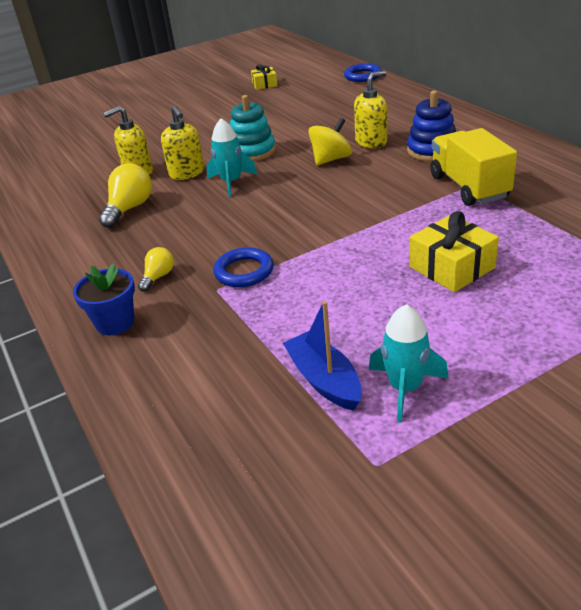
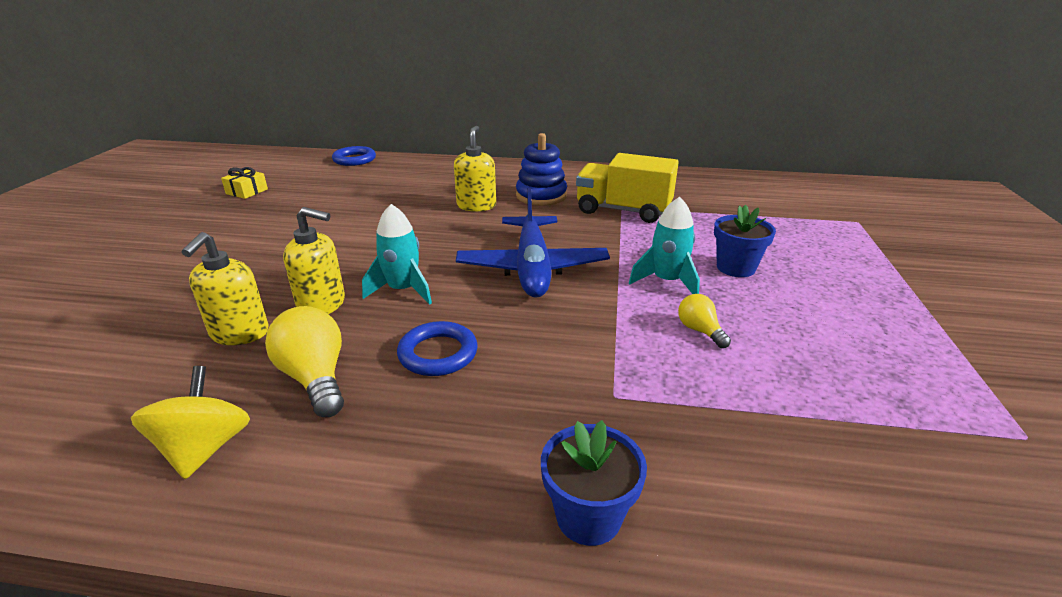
camera: 55 degrees left, 5 degrees down
(158, 277) = (525, 427): yellow light bulb -> yellow light bulb (700, 330)
(244, 271) = (602, 362): blue ring -> blue ring (438, 353)
(252, 151) = (365, 253): turquoise stacking toy -> none
(318, 201) = (532, 268): none -> blue plane
(324, 380) = (864, 405): blue boat -> none
(331, 159) = (468, 231): yellow spinning top -> yellow spinning top (205, 448)
(405, 388) = (907, 368): turquoise rocket -> turquoise rocket (666, 281)
(451, 267) = (735, 268): yellow gift -> blue flower pot

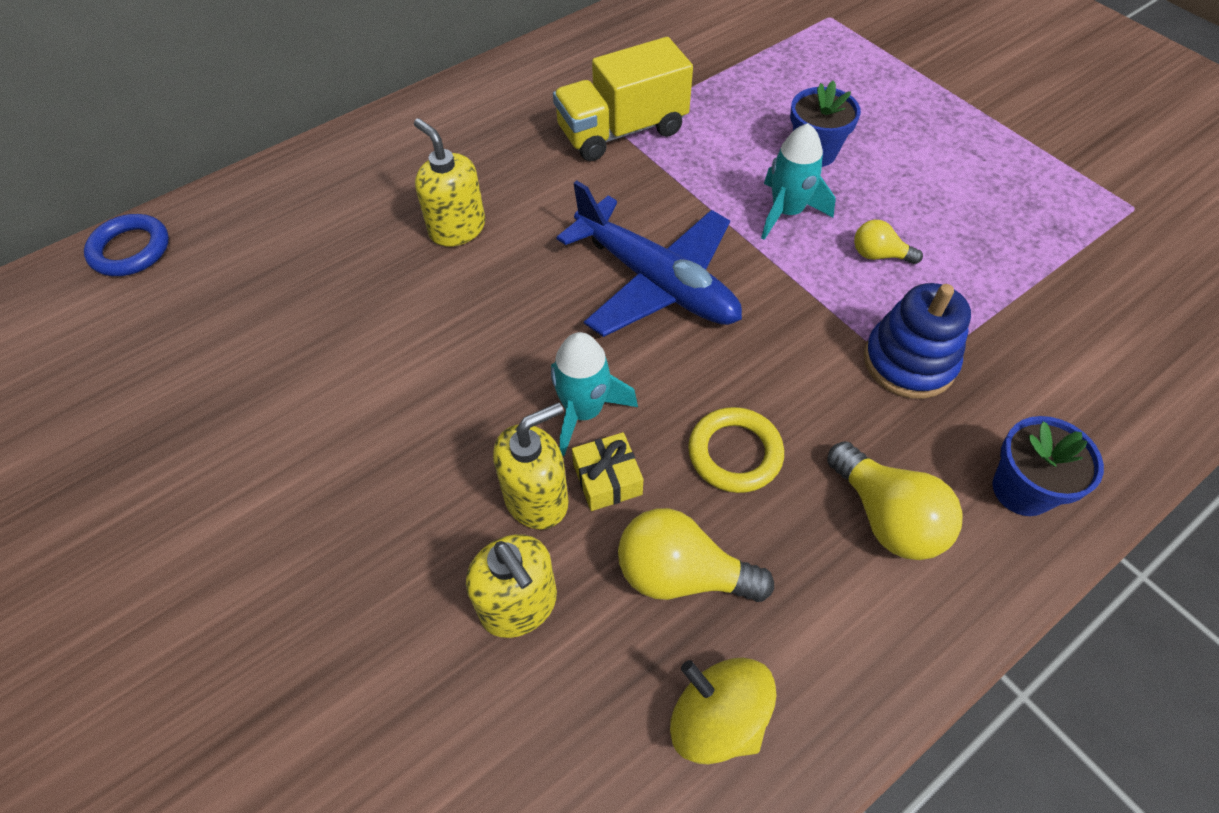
camera: 45 degrees left, 25 degrees up
(247, 191) = (77, 425): yellow gift -> yellow gift (607, 479)
(438, 353) = (735, 453): blue ring -> yellow ring
(464, 448) = (887, 517): none -> yellow light bulb
(541, 196) = (504, 161): blue stacking toy -> blue stacking toy (909, 362)

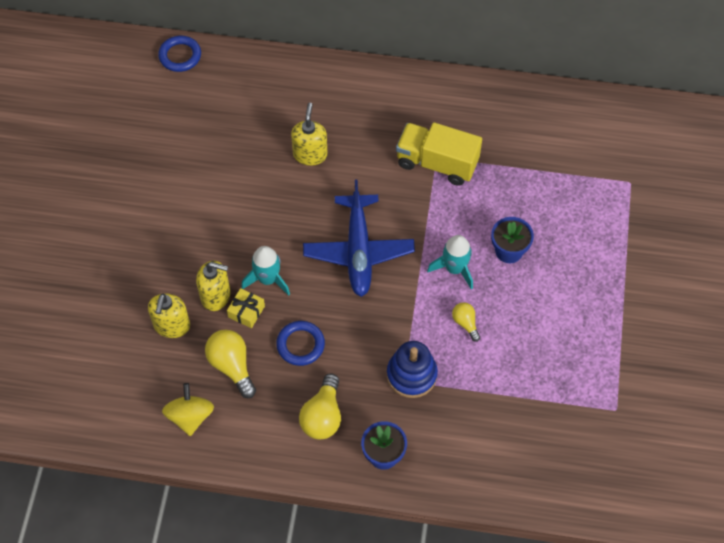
camera: 45 degrees right, 5 degrees up
(735, 453) = (300, 345): yellow ring -> blue ring

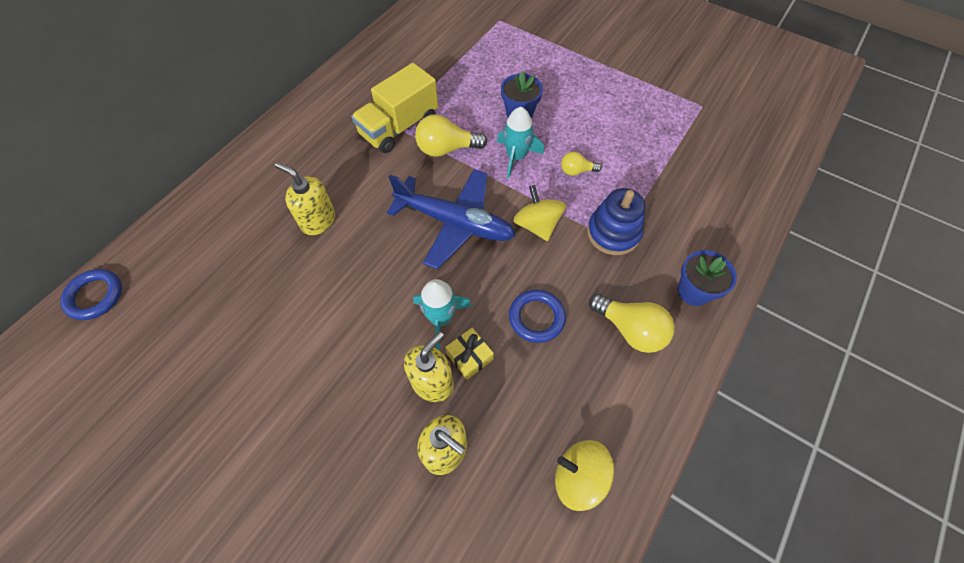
camera: 65 degrees left, 0 degrees up
(232, 366) = (531, 400): yellow light bulb -> yellow light bulb (446, 149)
(389, 313) = (537, 225): none -> yellow spinning top

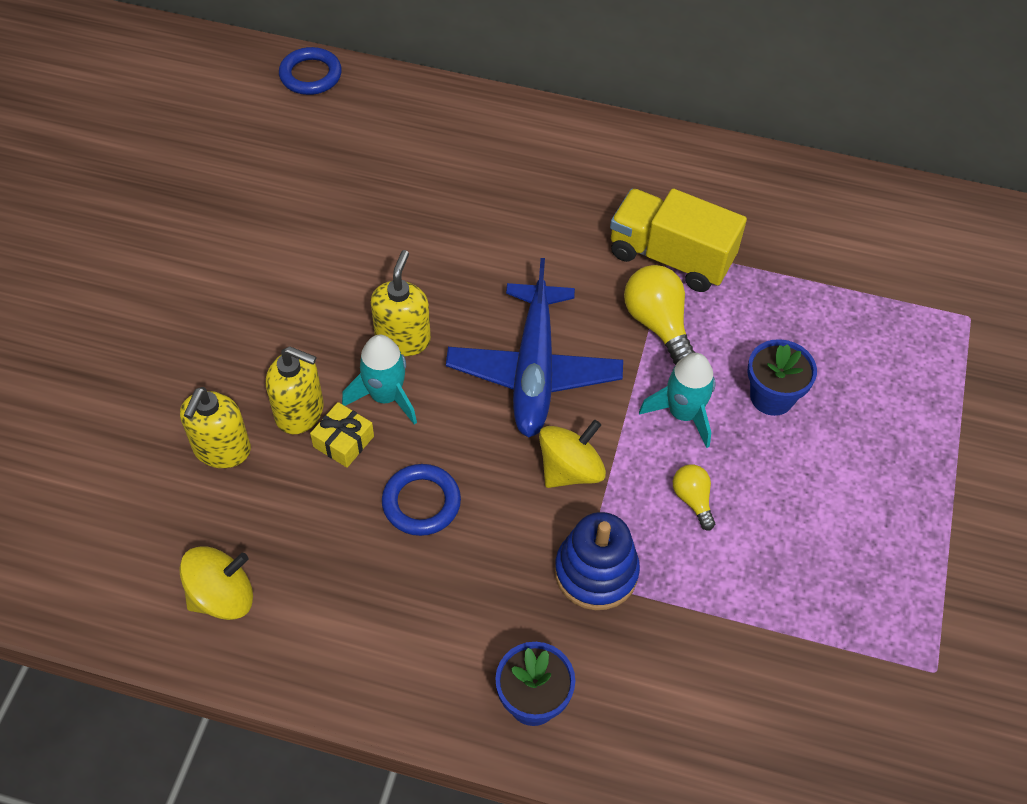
camera: 70 degrees right, 5 degrees down
(318, 220) = (479, 225): yellow soap dispenser -> yellow soap dispenser (403, 338)
(578, 477) = (222, 596): yellow spinning top -> yellow spinning top turned 60 degrees clockwise
(630, 329) = (440, 622): yellow light bulb -> none

